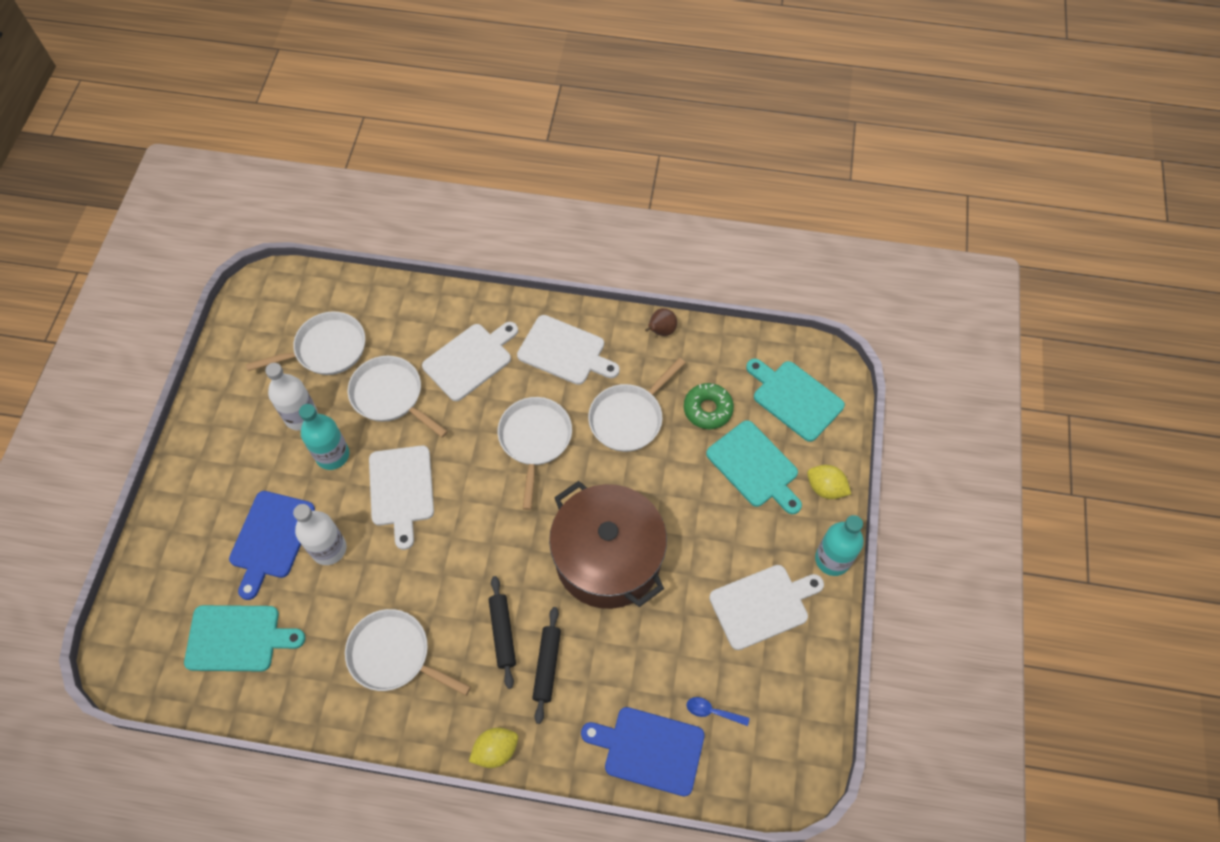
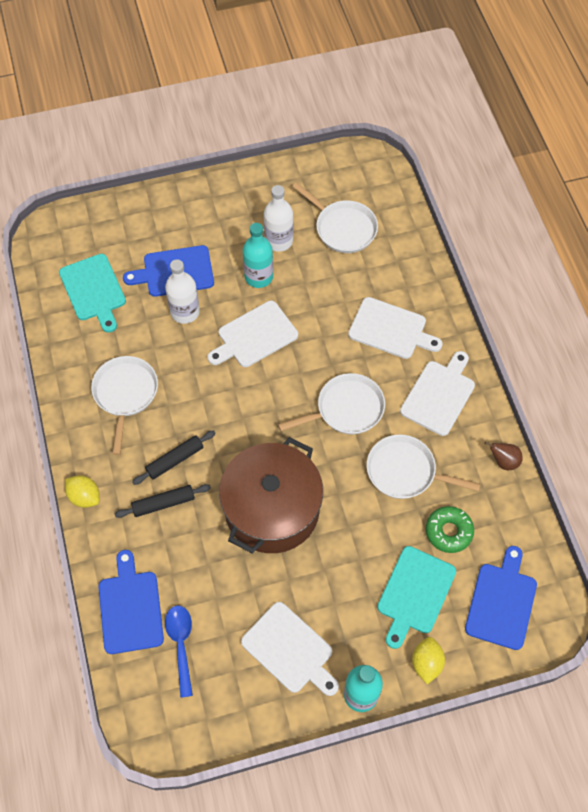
camera: 65 degrees right, 0 degrees up
(390, 396) = (328, 290): white pan -> none
(565, 351) = (439, 395): white cutting board -> white cutting board turned 150 degrees counterclockwise
(712, 711) = (181, 645): blue spoon -> blue spoon, size x1.61
(794, 398) = (501, 602): turquoise cutting board -> blue cutting board

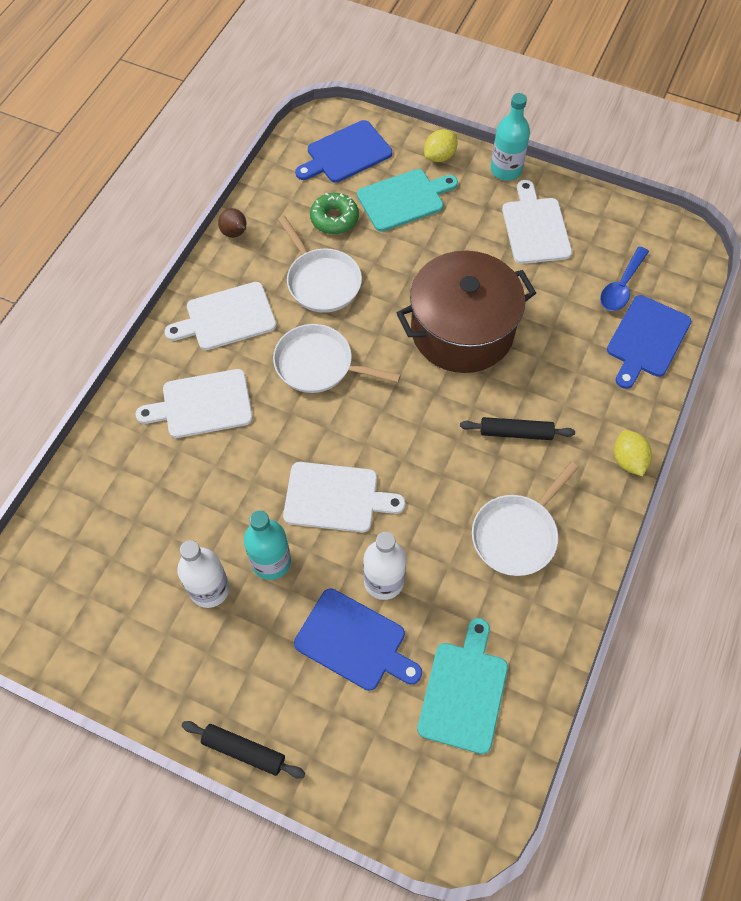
camera: 140 degrees left, 0 degrees up
(163, 503) = (556, 402): black rolling pin -> black rolling pin (244, 750)
(343, 228) = (130, 549): white pan -> none
(391, 329) = (202, 405): white cutting board -> white cutting board turned 75 degrees counterclockwise

